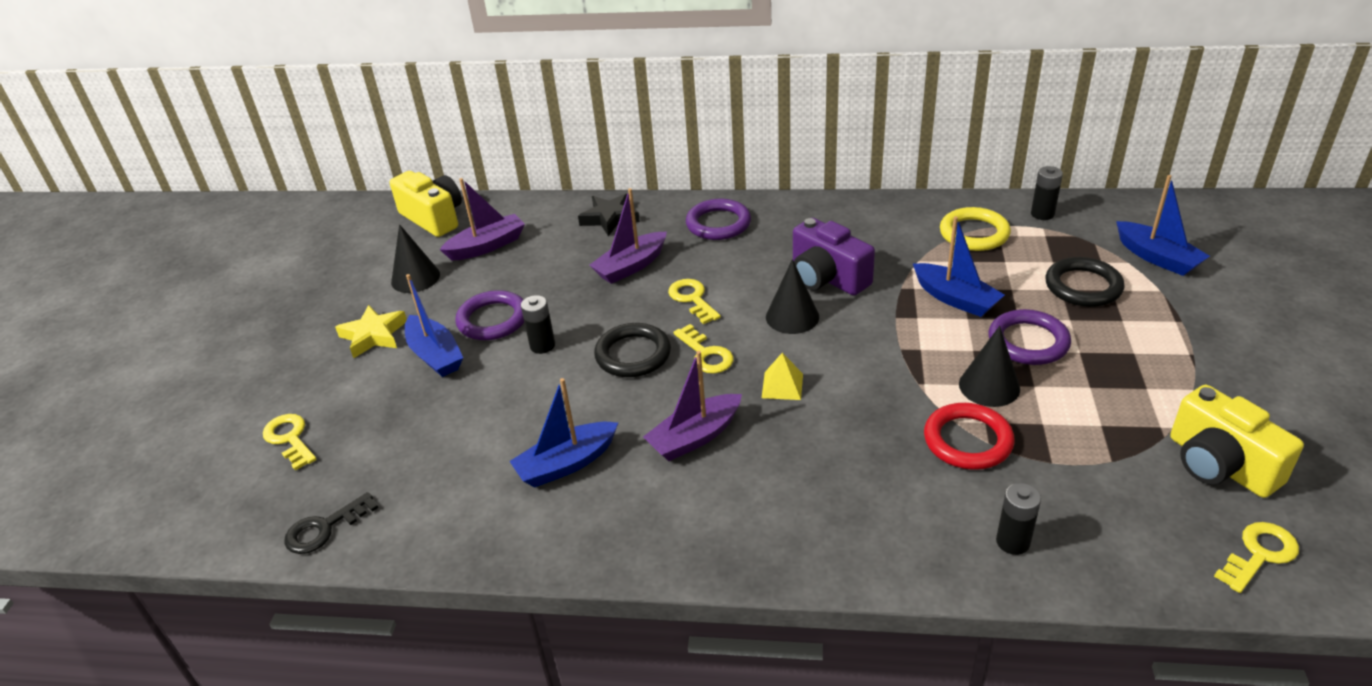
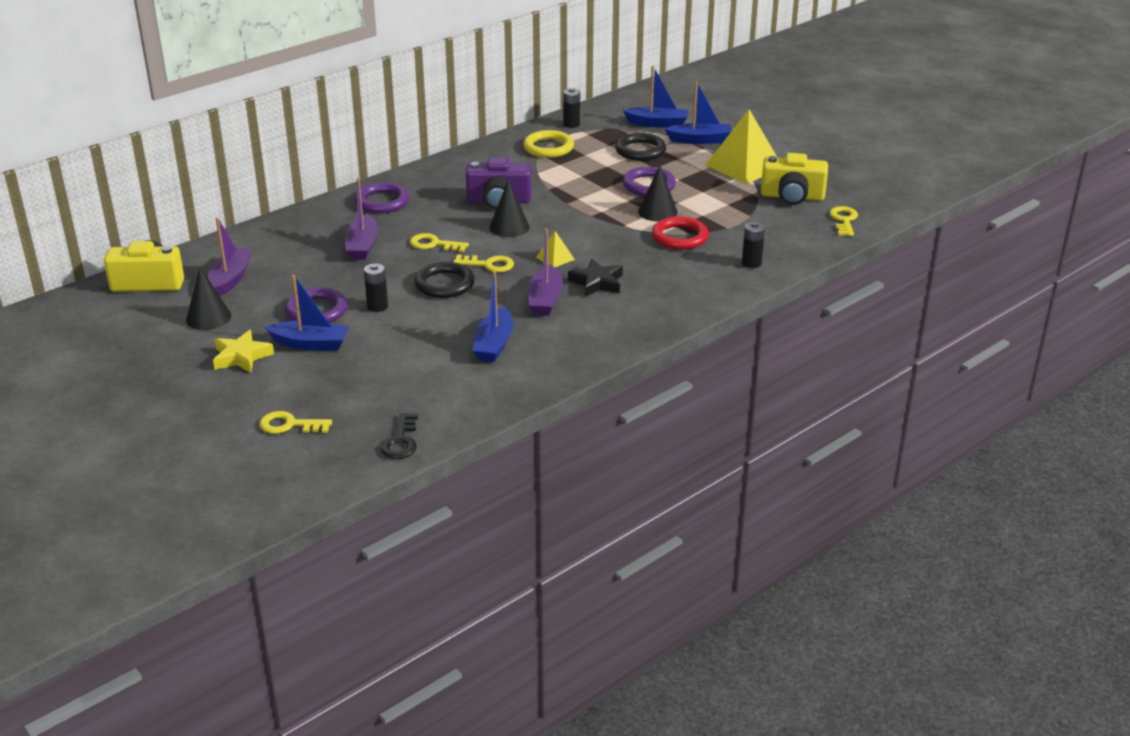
camera: 50 degrees left, 5 degrees down
(610, 218) = (297, 228): black star -> black star (597, 282)
(955, 299) = (585, 182): blue boat -> blue boat (700, 140)
(1204, 377) = (744, 166): none -> yellow pyramid

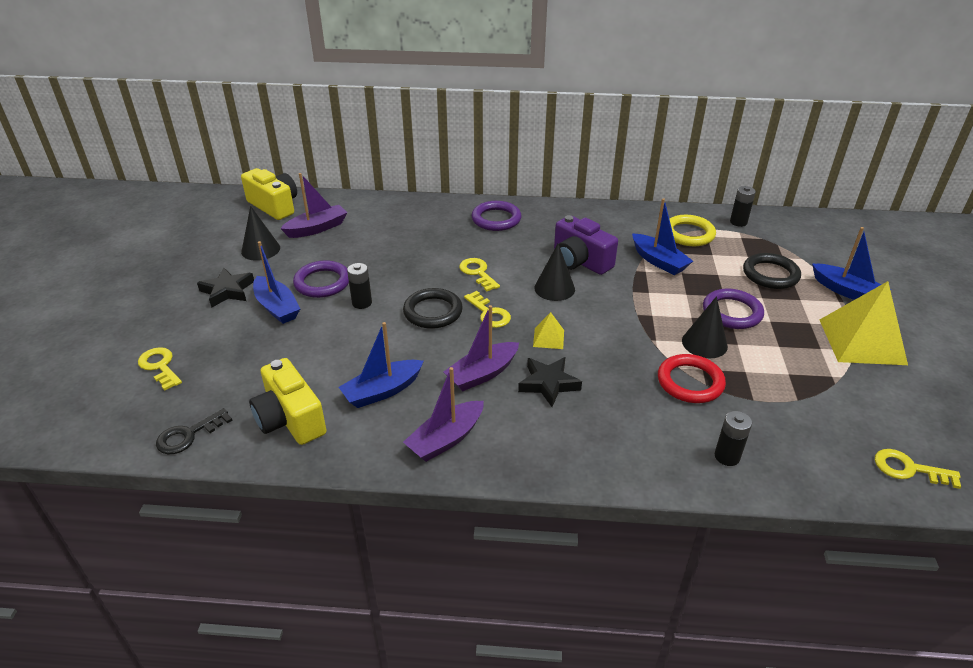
camera: 45 degrees right, 5 degrees up
(241, 356) = (227, 291): yellow star -> black star
(362, 246) = (430, 247): purple boat -> purple boat (446, 439)
(657, 123) = (823, 256): blue boat -> blue boat (659, 261)
(792, 196) = (876, 404): yellow camera -> yellow camera (290, 419)
(844, 220) = (908, 469): yellow key -> yellow key turned 120 degrees counterclockwise

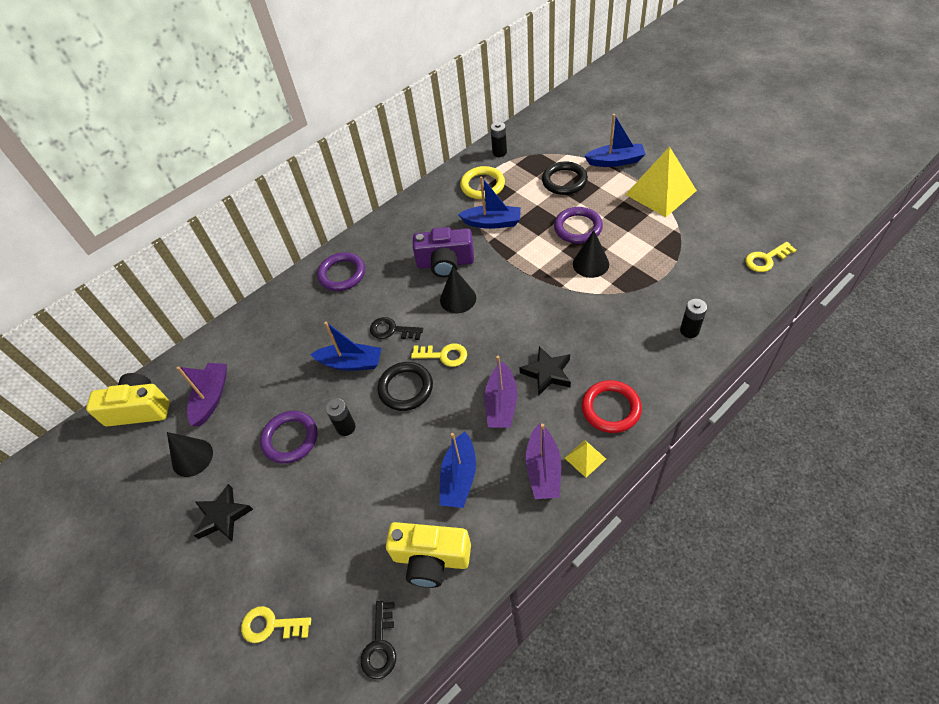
camera: 40 degrees left, 15 degrees up
(277, 307) = (286, 491): blue boat -> blue boat (351, 363)
(478, 273) = (392, 330): yellow key -> black key
(548, 338) = (504, 340): yellow pyramid -> yellow pyramid (585, 458)
(690, 382) = (616, 298): red ring -> red ring (611, 408)

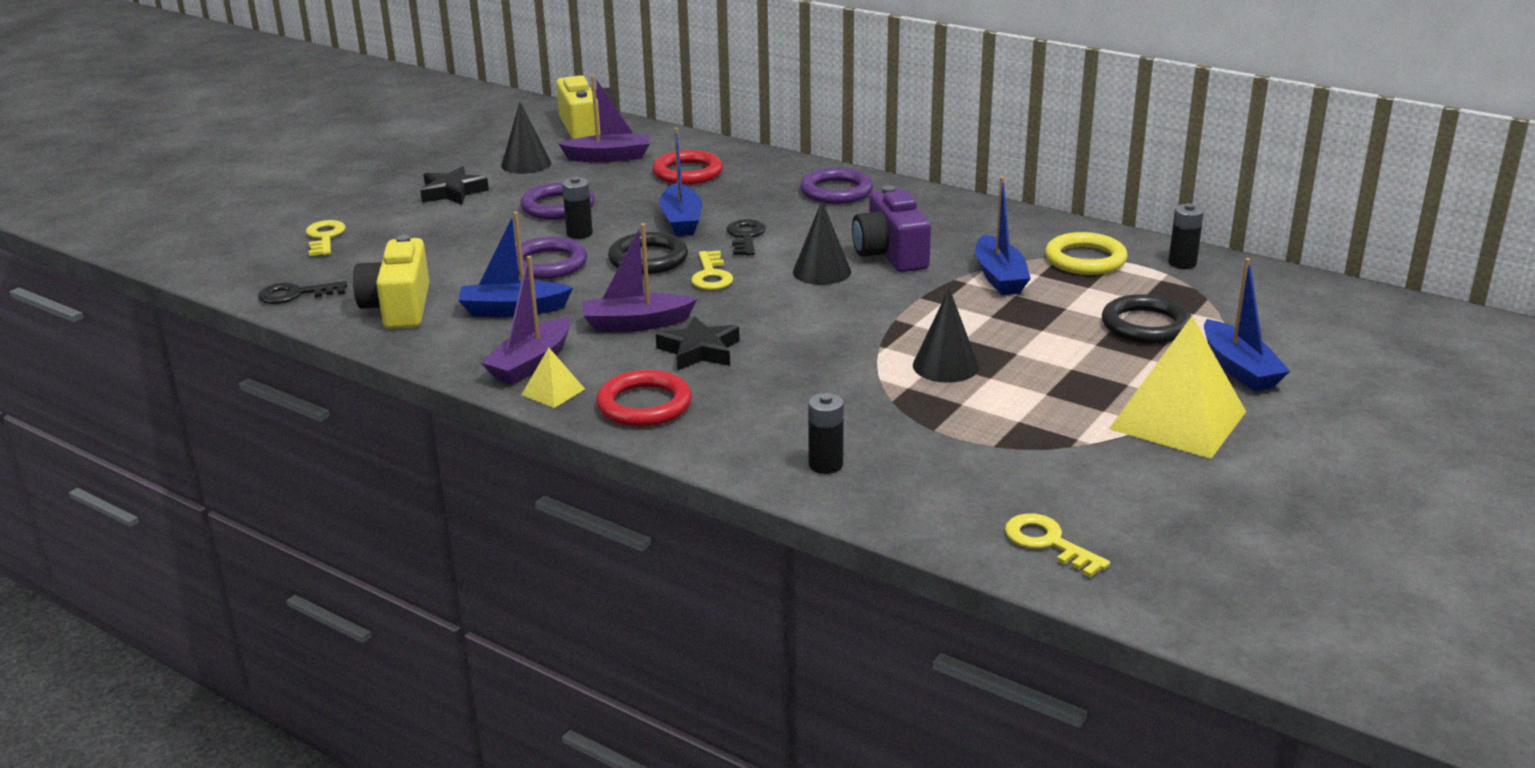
camera: 70 degrees right, 25 degrees down
(269, 350) = (688, 173): none -> red ring
(543, 469) = (531, 363): purple boat -> purple boat turned 45 degrees counterclockwise
(578, 228) = (1028, 348): purple ring -> purple ring (547, 264)

